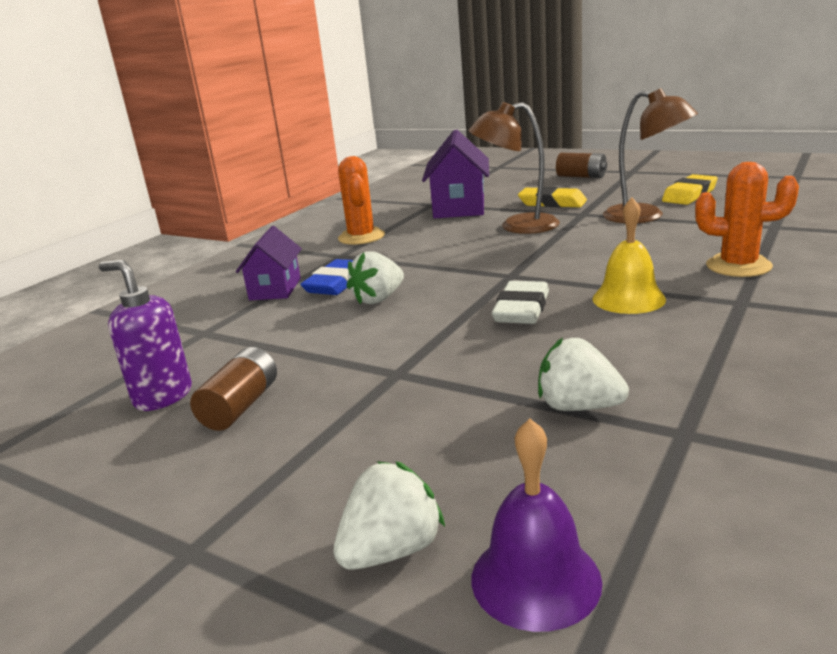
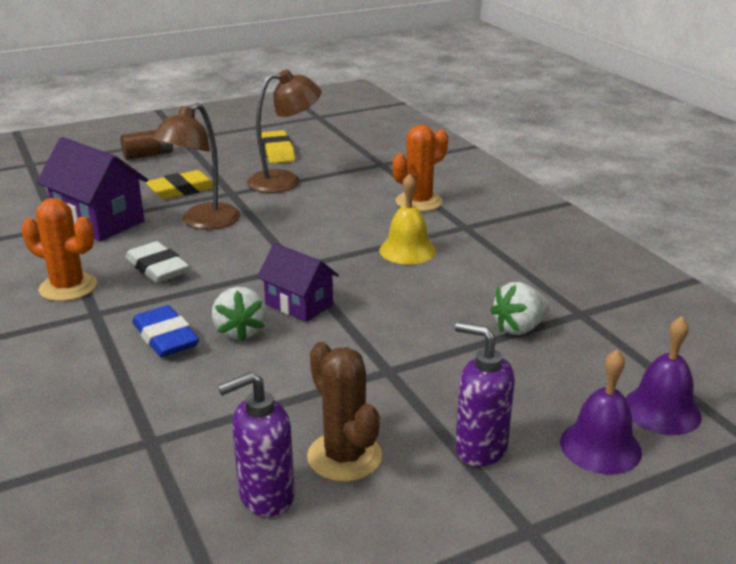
camera: 60 degrees left, 5 degrees up
(240, 406) = (344, 457): brown battery -> brown cactus
(275, 289) = (113, 372): purple house -> purple house (299, 304)
(312, 468) = (480, 448): none -> purple soap dispenser
(391, 550) = (600, 446): white strawberry -> purple bell
(521, 309) = (362, 287): white eraser -> white eraser (157, 268)

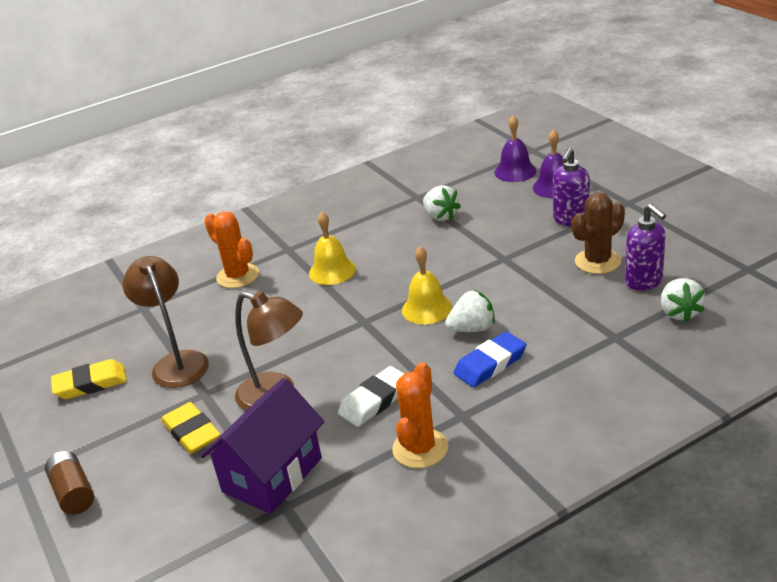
camera: 90 degrees left, 5 degrees up
(164, 517) = (679, 313): none -> white strawberry
(299, 304) = (427, 308): purple house -> yellow bell

